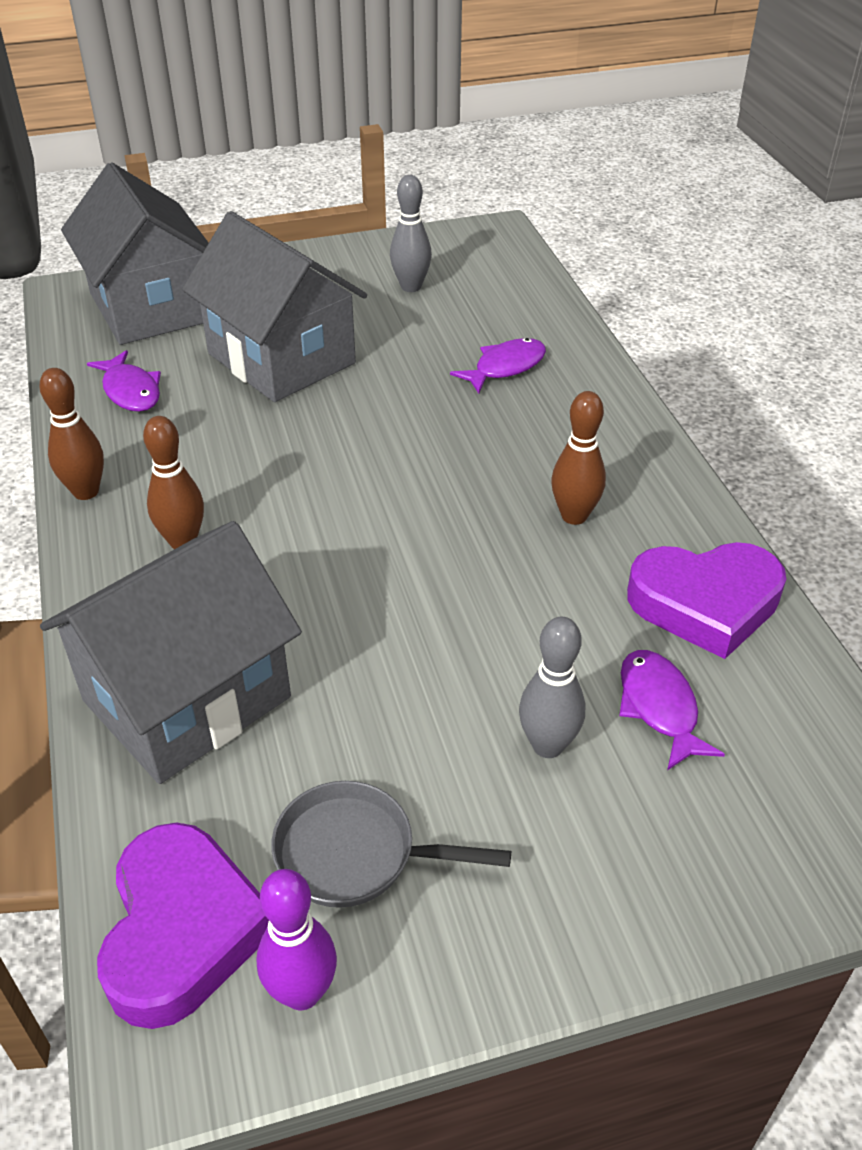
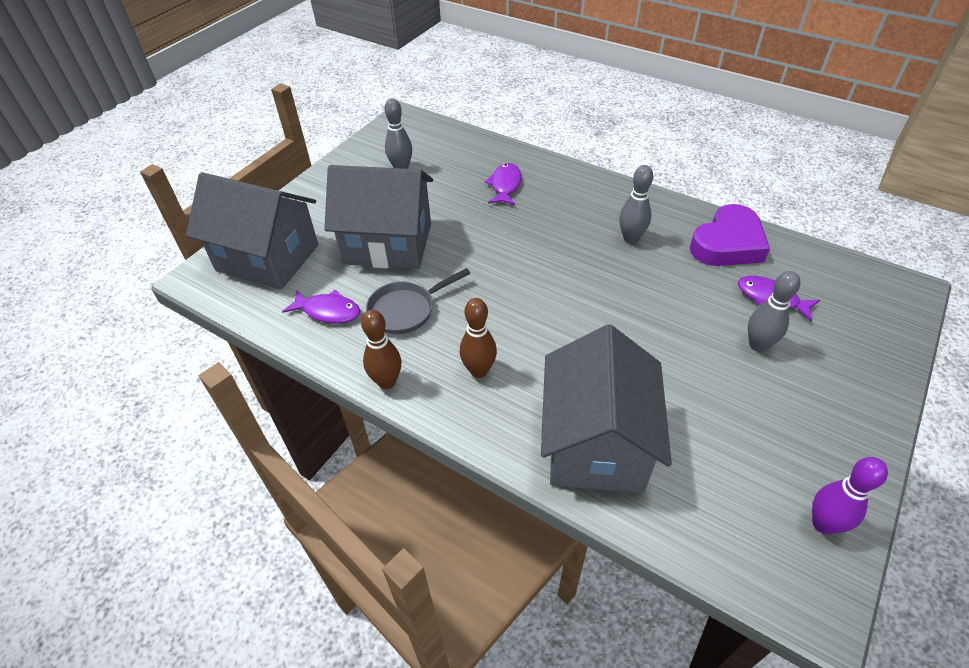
camera: 40 degrees left, 5 degrees up
(182, 931) = (748, 545): purple heart -> none
(355, 853) = (759, 450): grey pan -> grey pan (406, 310)
(574, 516) = (631, 238): brown bowling pin -> grey bowling pin

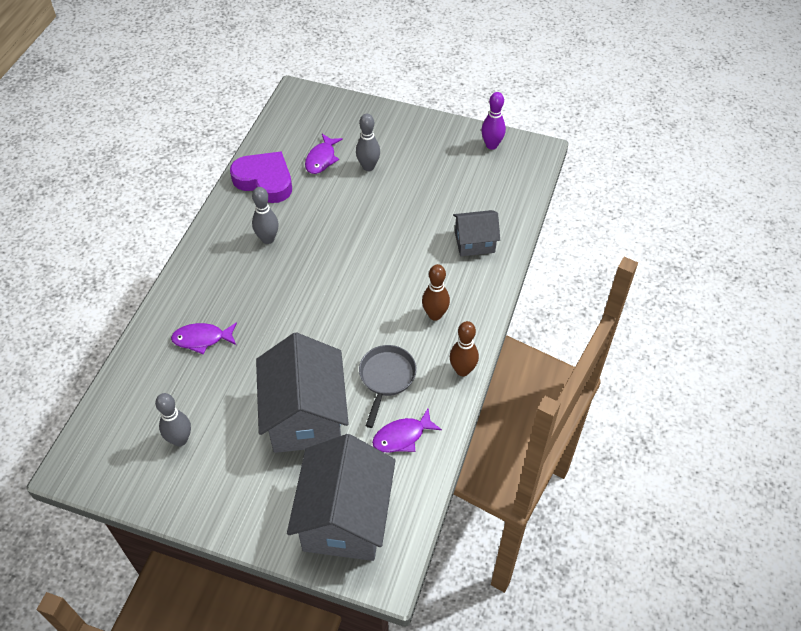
camera: 105 degrees left, 5 degrees up
(328, 311) = (402, 436): purple fish -> purple fish turned 120 degrees counterclockwise
(406, 310) = (386, 378): grey pan -> grey pan turned 120 degrees counterclockwise
(596, 444) = (474, 242): grey house -> grey house, size x0.54

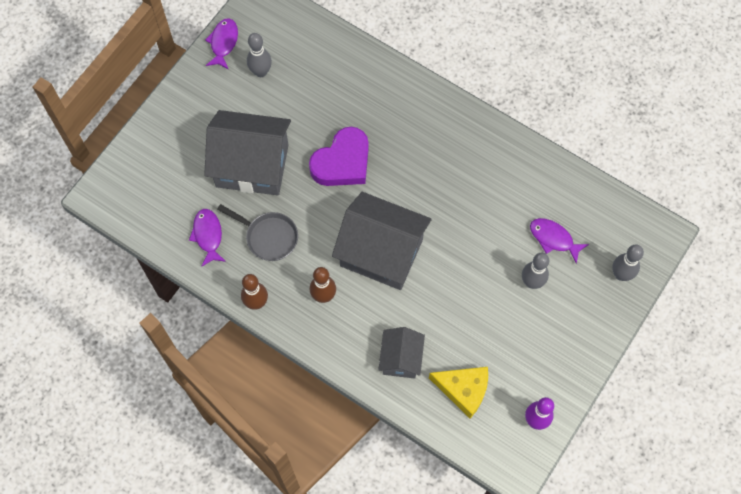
camera: 105 degrees right, 15 degrees up
(202, 339) = (354, 99): purple fish -> purple fish (223, 43)
(264, 181) = (534, 179): purple heart -> purple heart (342, 162)
(268, 239) = (455, 169): grey bowling pin -> grey bowling pin (621, 274)
(345, 518) = (152, 176): grey house -> grey house (381, 253)
(485, 194) = (463, 390): none -> yellow cheese

